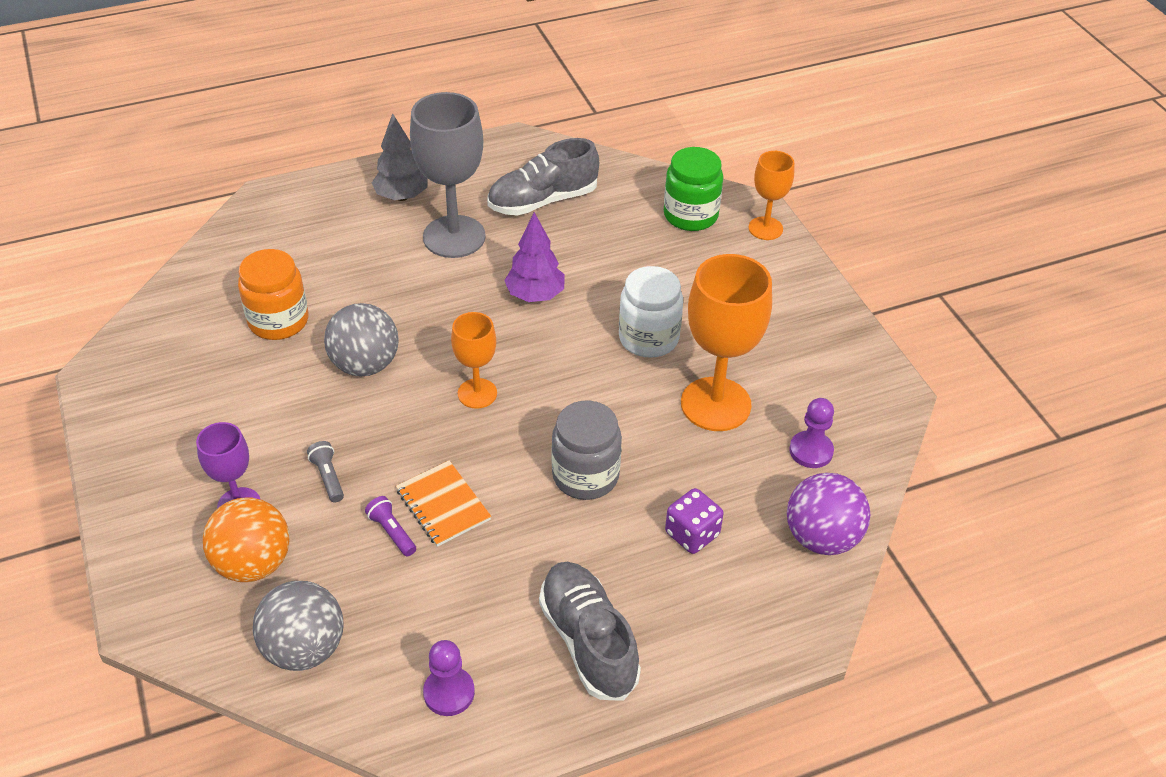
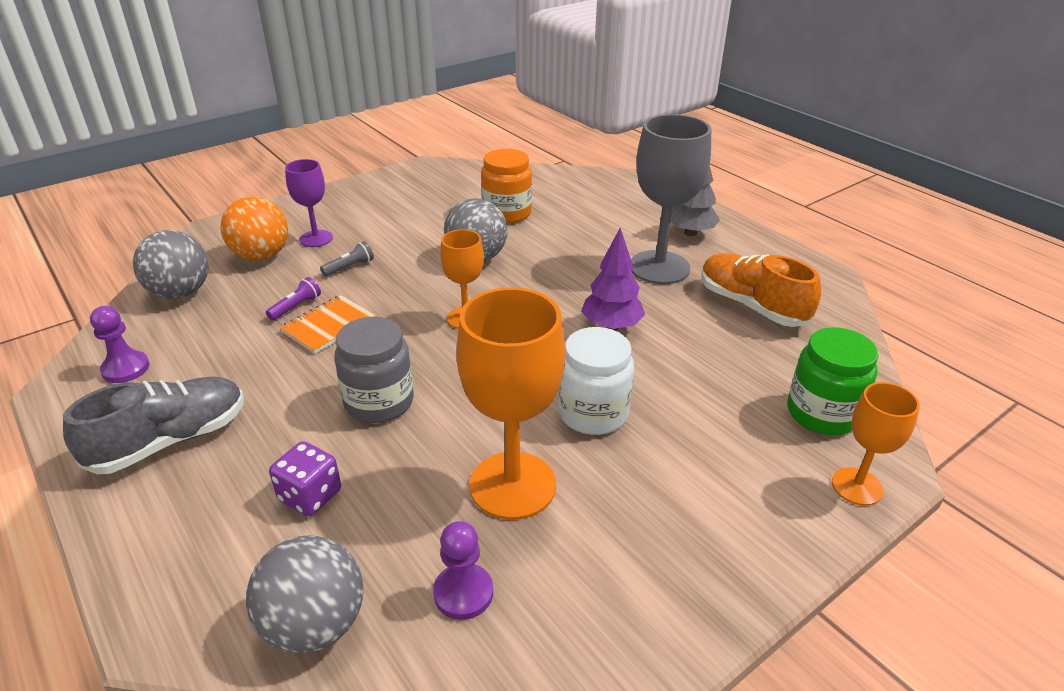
camera: 75 degrees right, 10 degrees down
(543, 201) = (751, 306): grey shoe -> orange shoe
(821, 537) = (315, 625): purple ball -> grey ball

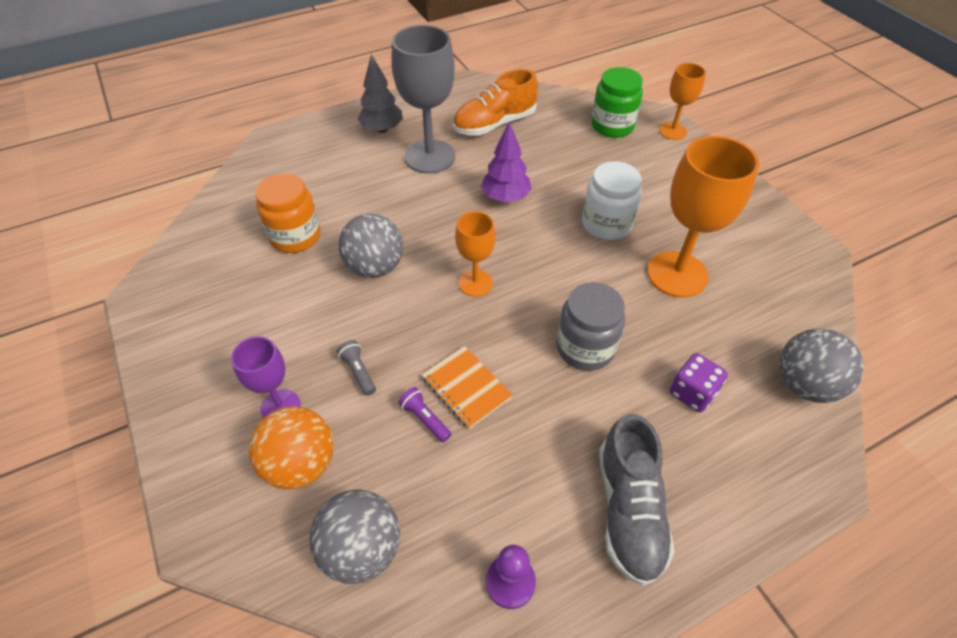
camera: 80 degrees left, 15 degrees up
(170, 441) = (629, 510): grey shoe -> grey shoe turned 150 degrees counterclockwise
(463, 593) = (768, 307): purple pawn -> none

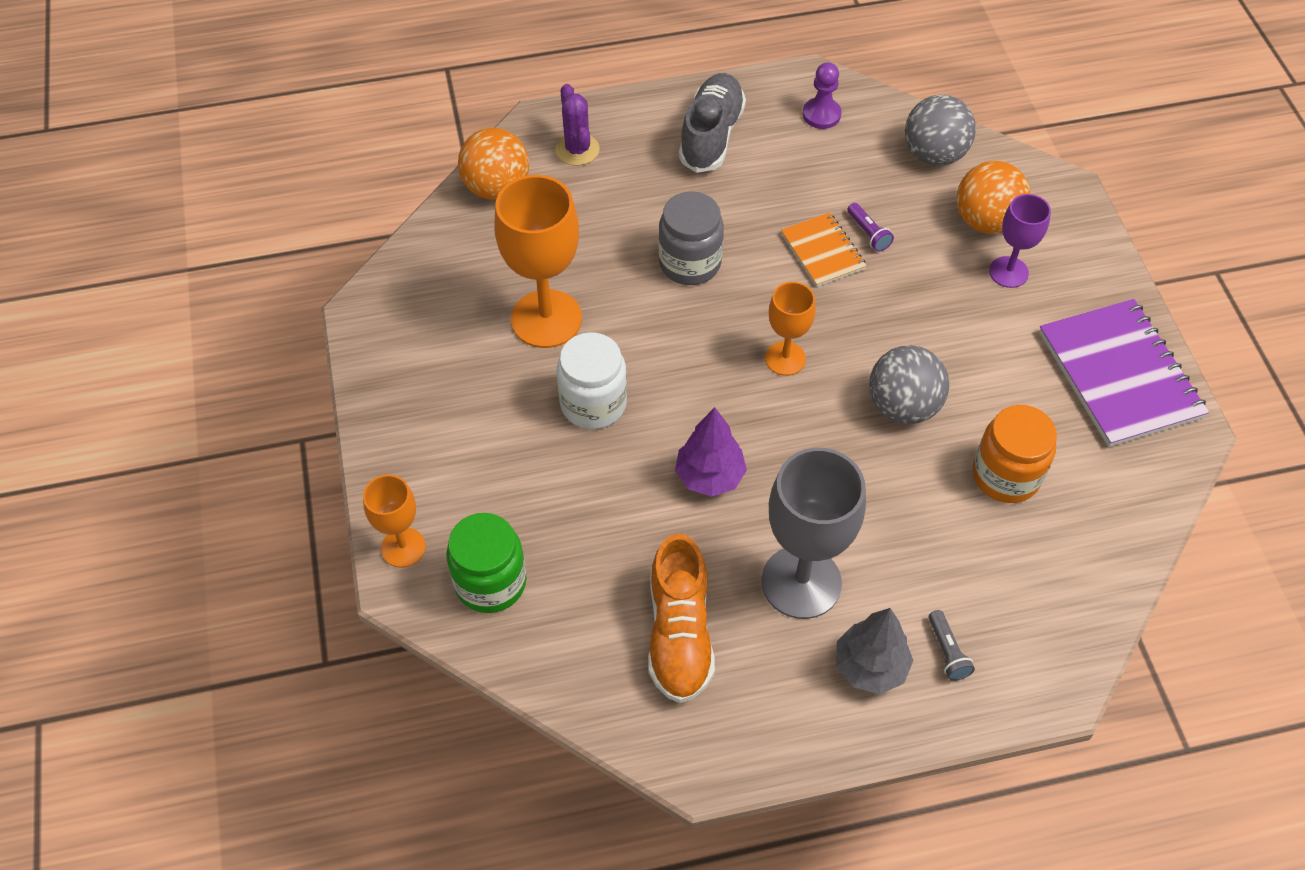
camera: 165 degrees left, 5 degrees up
(190, 328) = (1119, 375): none -> purple notebook
(358, 371) = (930, 289): grey flashlight -> grey flashlight (947, 652)
(494, 124) = (679, 634): orange shoe -> orange shoe turned 105 degrees clockwise
(692, 393) = (606, 203): purple dice -> none
(760, 451) = (577, 150): none -> purple cactus
(804, 384) = (497, 188): grey ball -> orange ball

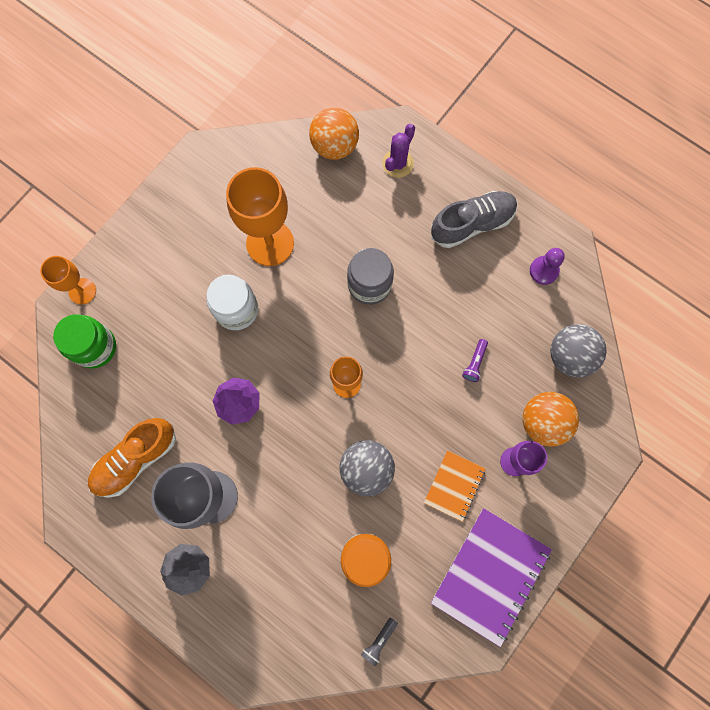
camera: 50 degrees right, 20 degrees up
(823, 251) = (439, 348): orange notebook -> orange notebook (454, 485)
(947, 652) = (228, 601): grey flashlight -> grey flashlight (379, 641)

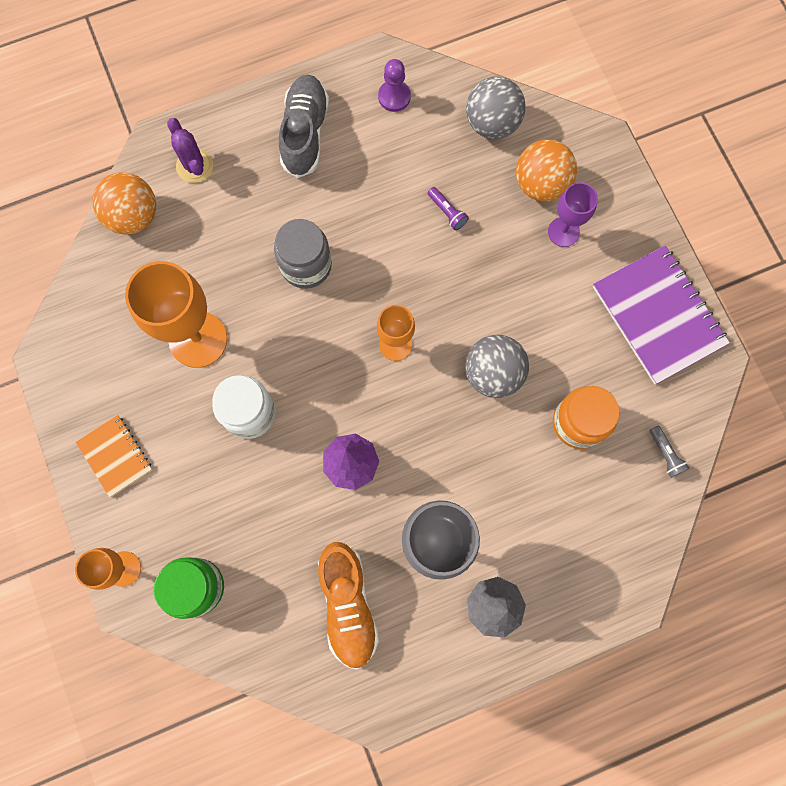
camera: 60 degrees left, 0 degrees up
(454, 485) = (555, 300): orange notebook -> orange notebook (115, 456)

